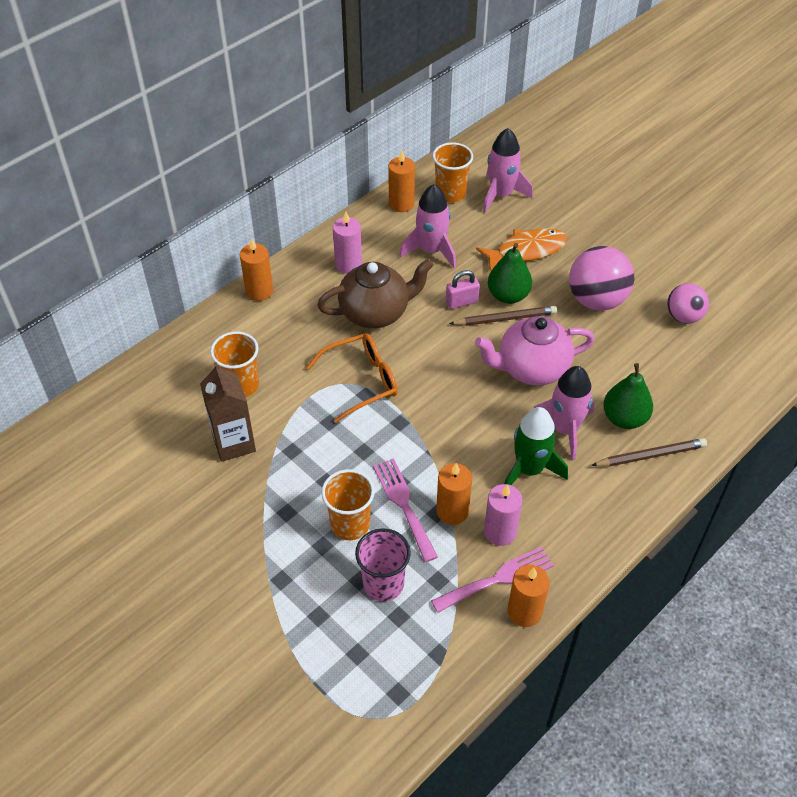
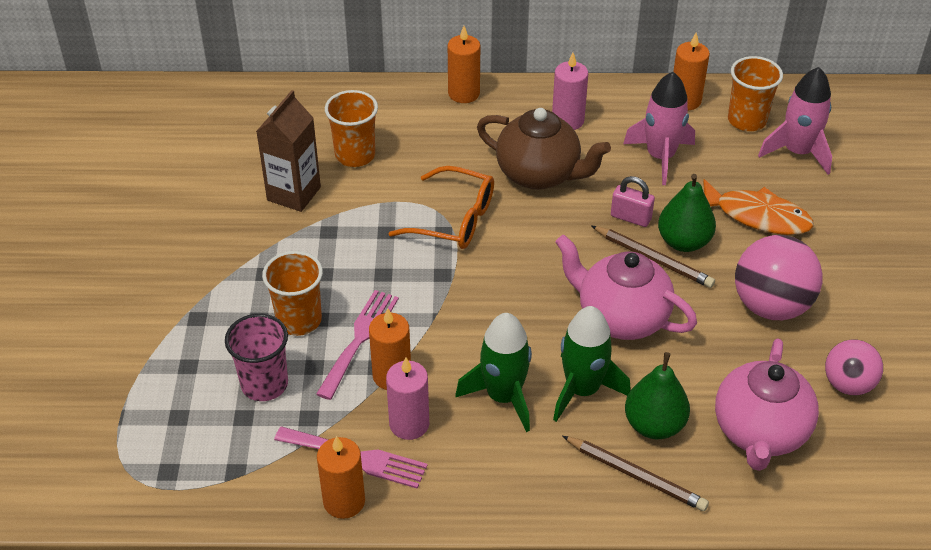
camera: 45 degrees right, 5 degrees down
(565, 429) = (582, 390): pink rocket -> green rocket
(677, 378) = (760, 432): none -> pink teapot

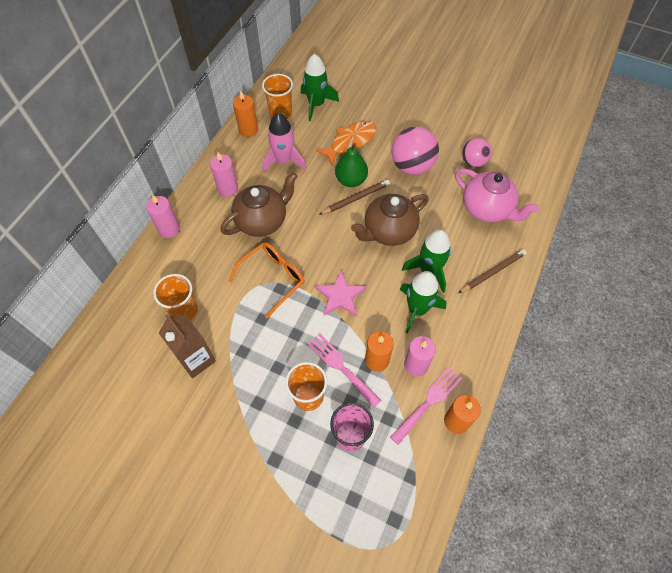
camera: 65 degrees left, 15 degrees up
(464, 93) = (169, 229): orange candle -> pink candle
(472, 299) = (340, 295): none -> pink star
(621, 317) = (388, 231): pink teapot -> brown teapot
(630, 217) = (320, 194): pink padlock -> none
(654, 425) = (465, 250): green pear -> none
(797, 152) = (316, 104): pink rocket -> green rocket

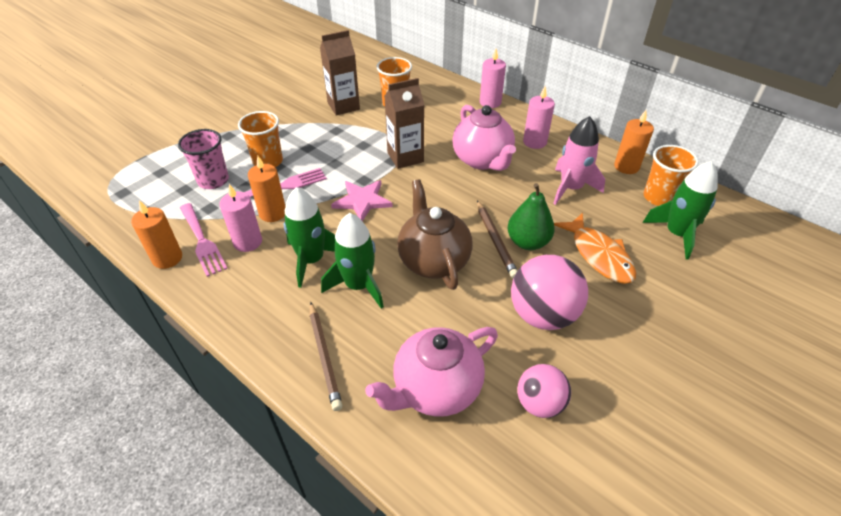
camera: 105 degrees right, 15 degrees down
(262, 221) = (482, 160): brown teapot -> pink teapot
(272, 279) = (405, 157): orange glasses -> brown carton

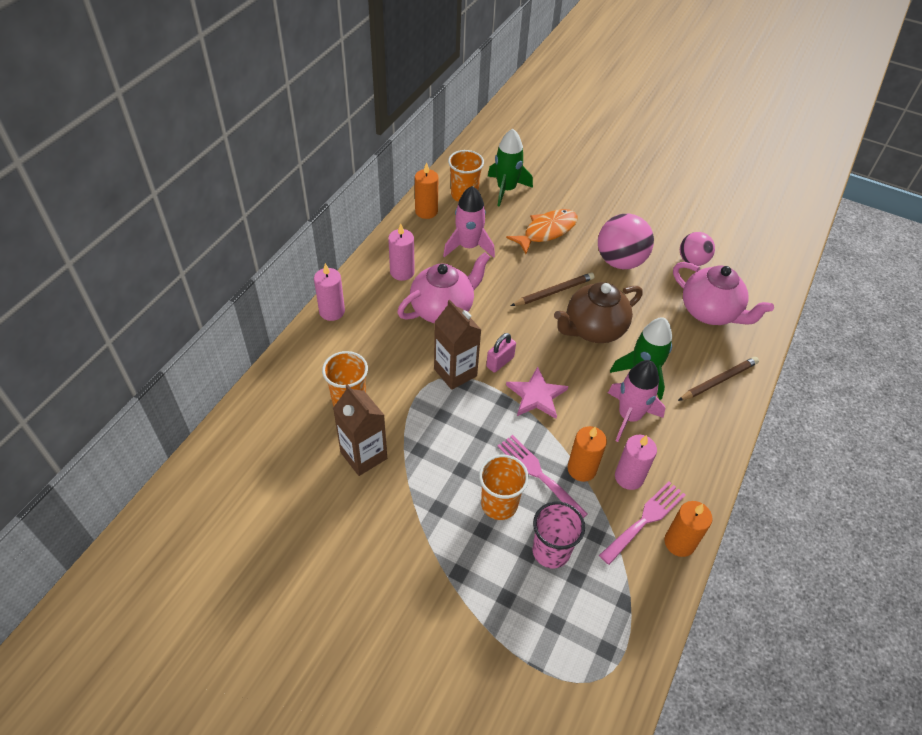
camera: 105 degrees left, 5 degrees up
(312, 260) = (629, 416): green rocket -> pink rocket
(409, 185) = (500, 362): none -> pink padlock
(528, 242) = (548, 272): green pear -> none

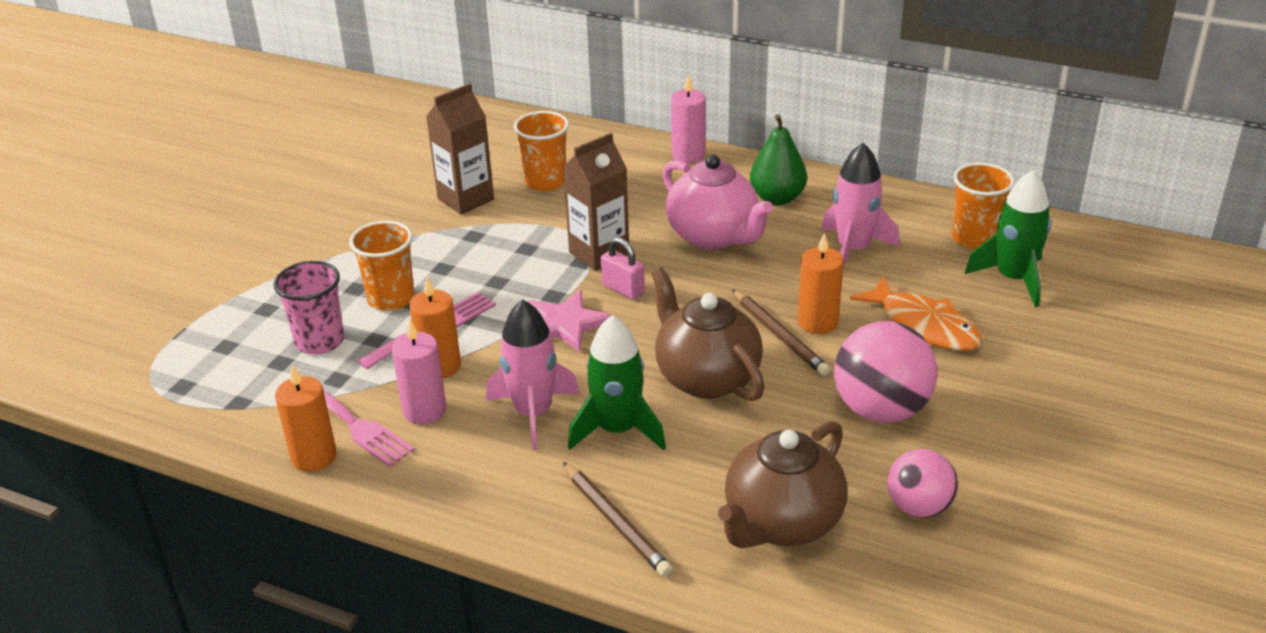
camera: 90 degrees right, 15 degrees down
(402, 272) = (777, 198): pink candle -> green pear
(426, 211) = (917, 207): orange candle -> orange candle (817, 322)
(710, 312) = (782, 523): pink teapot -> brown teapot

